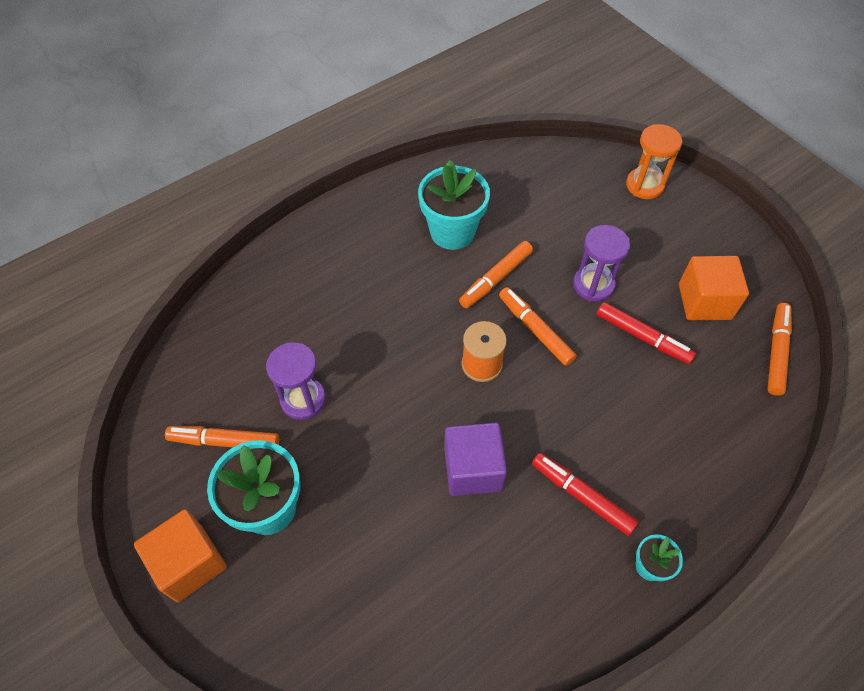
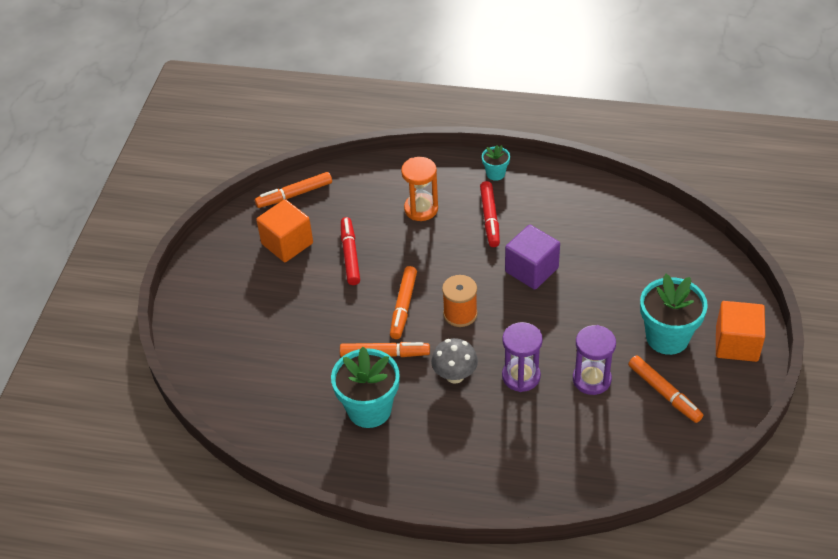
camera: 130 degrees left, 10 degrees down
(421, 308) = (455, 375): none -> grey mushroom
(593, 285) = (333, 302): purple hourglass -> purple hourglass (521, 376)
(644, 185) = (202, 332): orange hourglass -> orange hourglass (421, 209)

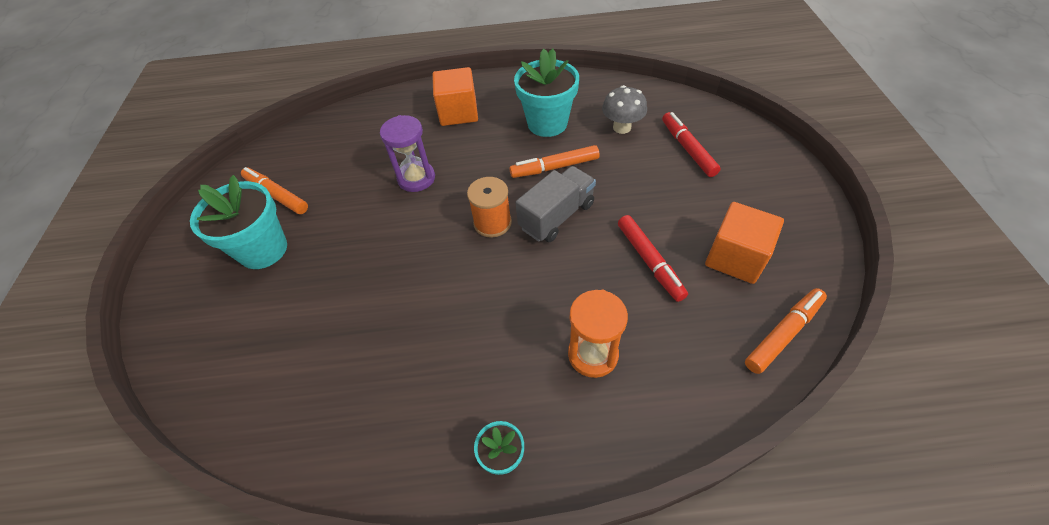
camera: 165 degrees right, 5 degrees up
(403, 306) = (557, 216): orange marker -> grey truck
(455, 375) = (480, 165): grey mushroom -> grey mushroom (622, 127)
(490, 218) = (490, 363): red marker -> red marker (687, 149)
(531, 270) = (421, 295): purple cube -> none
(591, 379) = (347, 191): purple hourglass -> none
(736, 344) = (188, 260): orange cube -> orange cube (458, 112)

